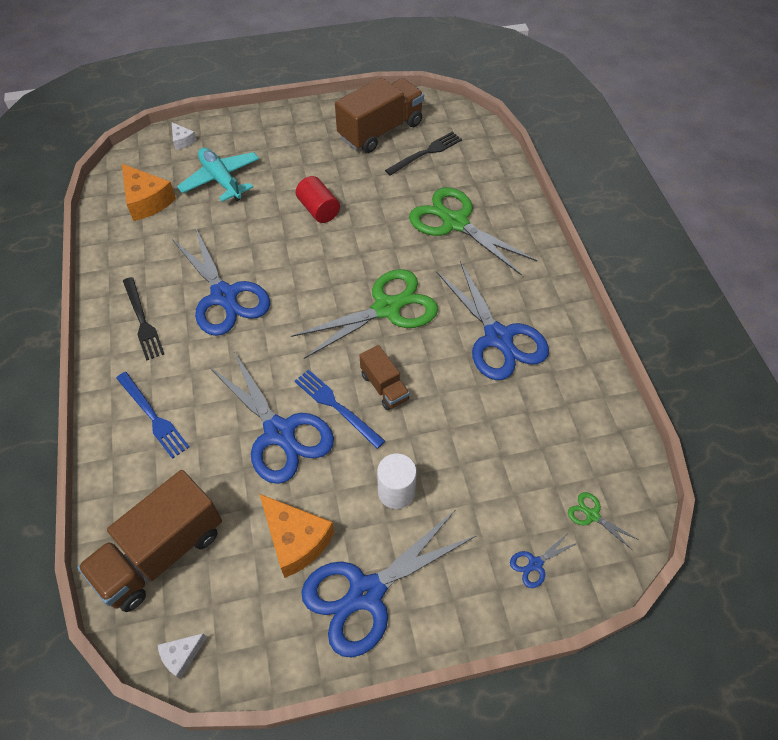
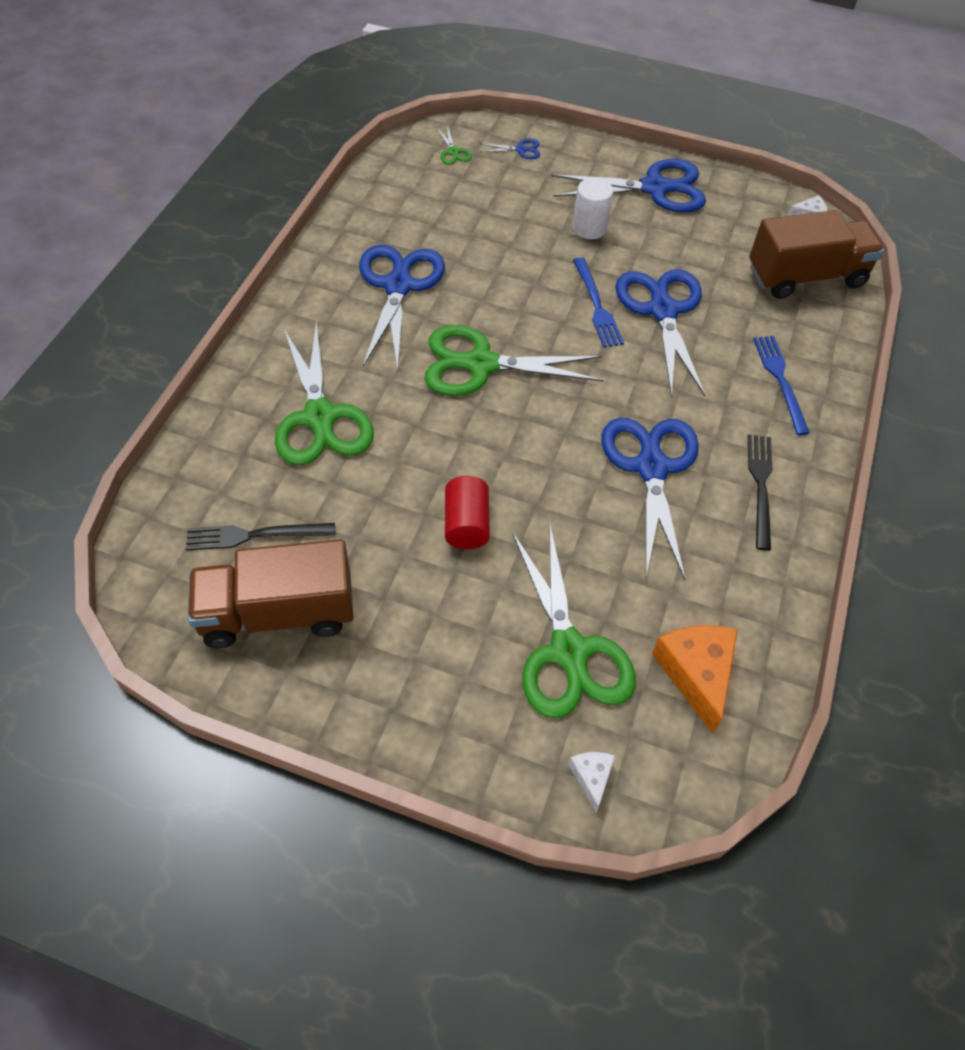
camera: 150 degrees left, 0 degrees up
(221, 180) = (569, 652): turquoise plane -> green scissors
(296, 540) = (690, 237): orange cheese -> none
(384, 387) = (541, 299): brown truck -> none

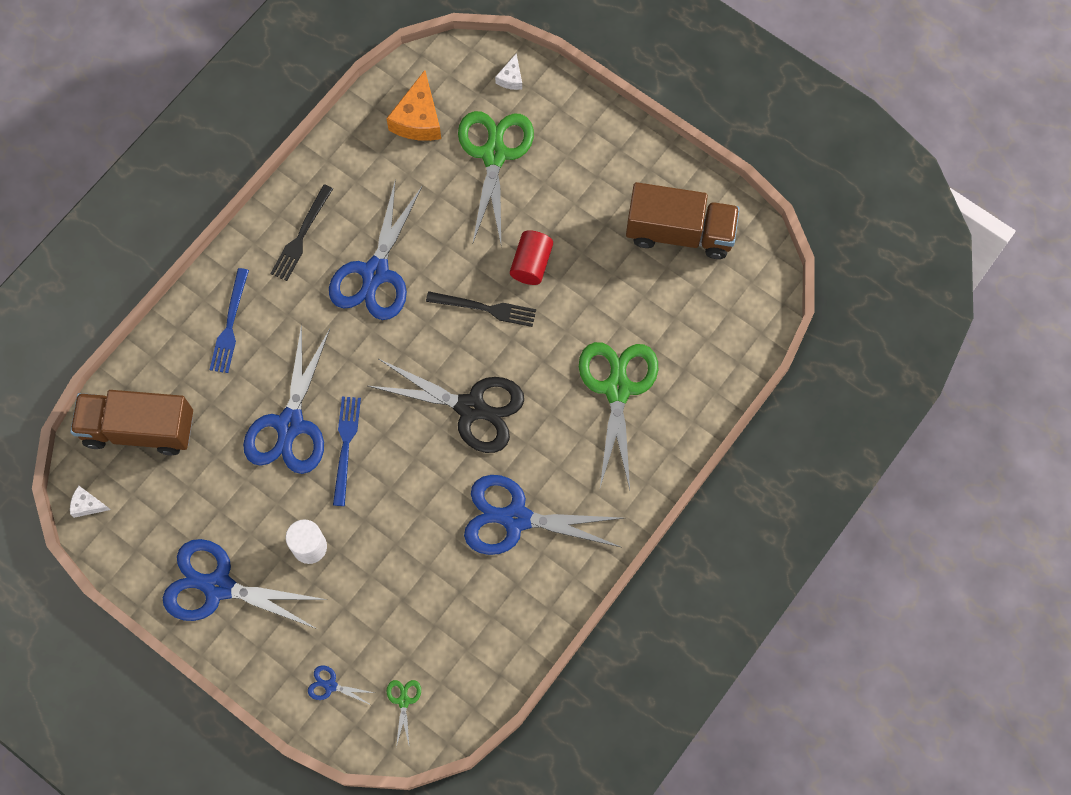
camera: 160 degrees left, 15 degrees up
(255, 535) = (686, 296): black fork -> black fork (485, 308)
(398, 286) = (515, 518): blue scissors -> blue scissors turned 75 degrees clockwise
(480, 364) = (471, 408): green scissors -> black scissors

